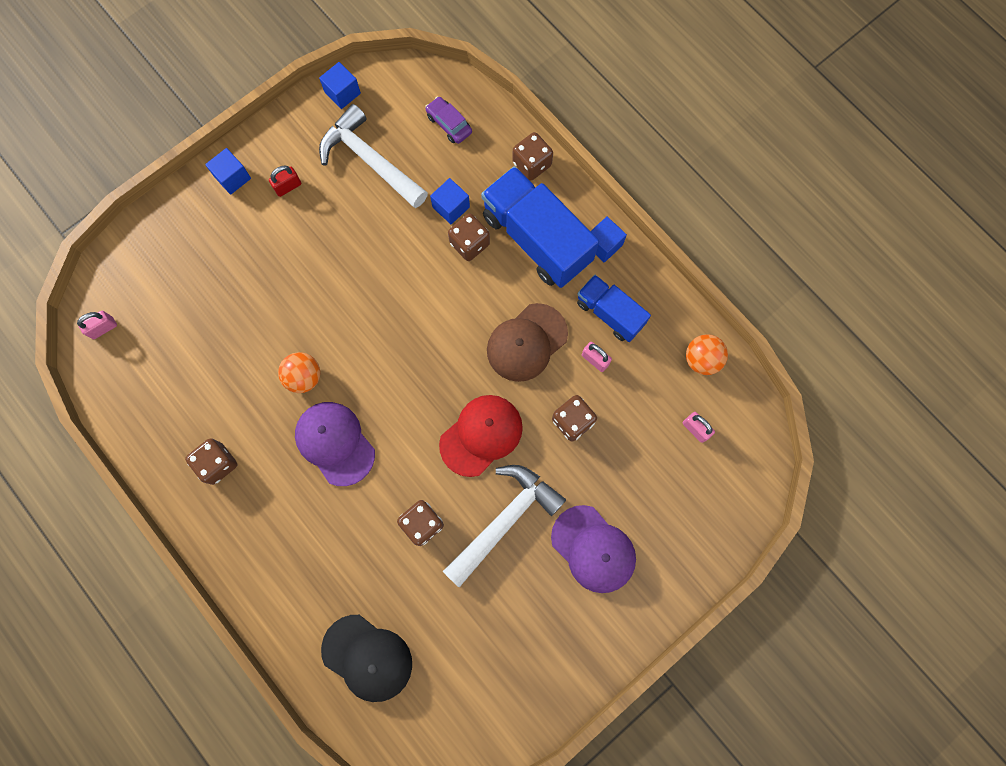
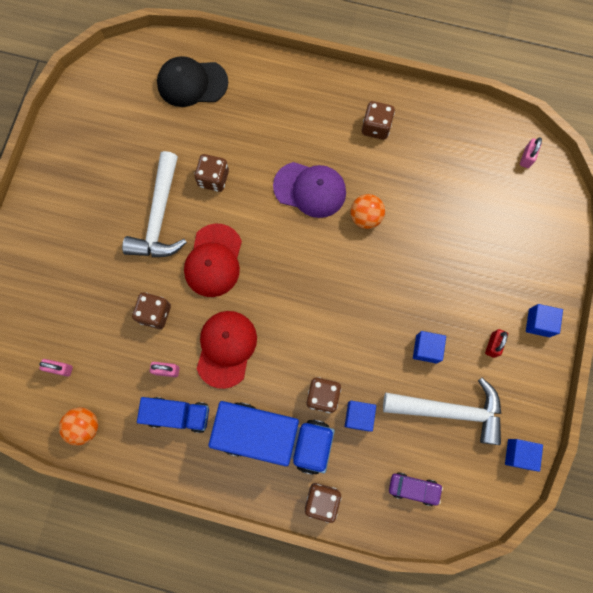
camera: 145 degrees right, 0 degrees up
(526, 342) = (226, 348): brown cap -> red cap
(593, 549) = (86, 238): purple cap -> none
(603, 245) = (218, 469): blue cube -> blue cube (426, 349)

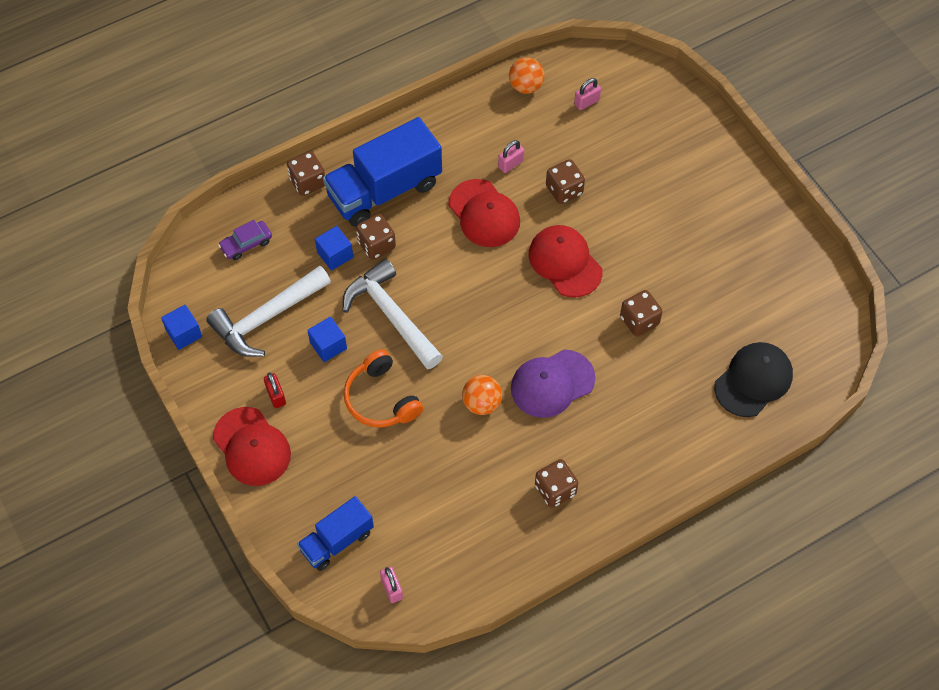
camera: 135 degrees right, 15 degrees down
(159, 217) = (645, 255): white hammer -> white hammer (391, 315)
(178, 415) = (469, 145): blue truck -> blue truck (337, 541)
(426, 278) = (381, 399): none -> orange headphones
(539, 323) = (252, 447): blue cube -> red cap

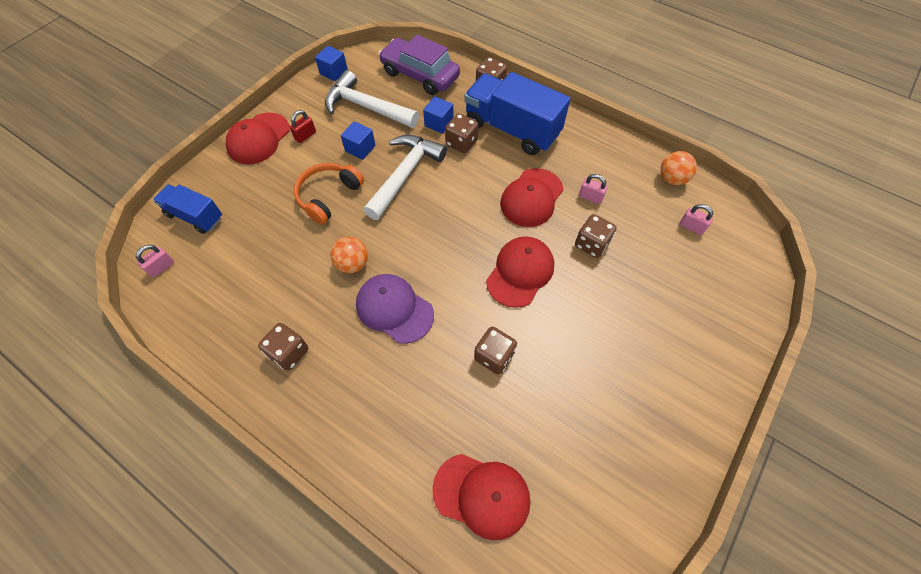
camera: 65 degrees right, 0 degrees up
(246, 244) = (420, 75): purple car -> purple car, size x2.02
(753, 380) = (482, 495): black cap -> red cap

